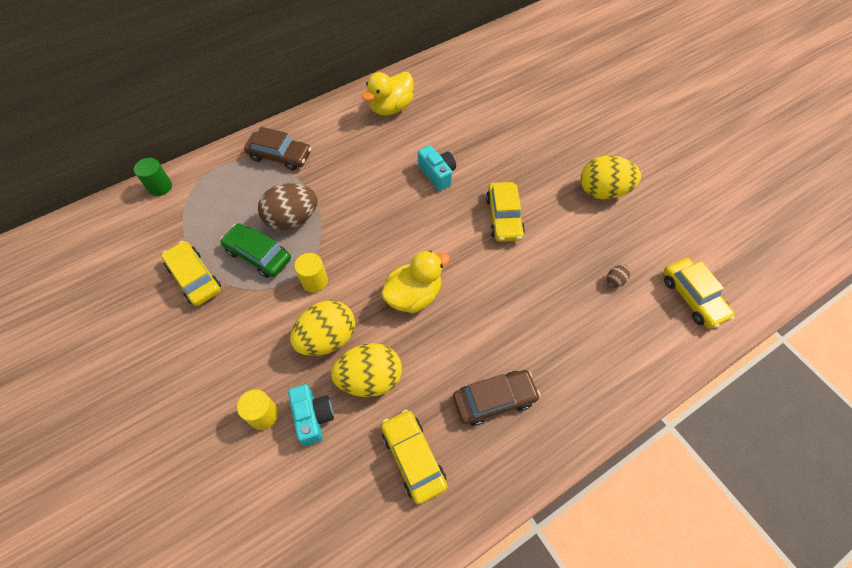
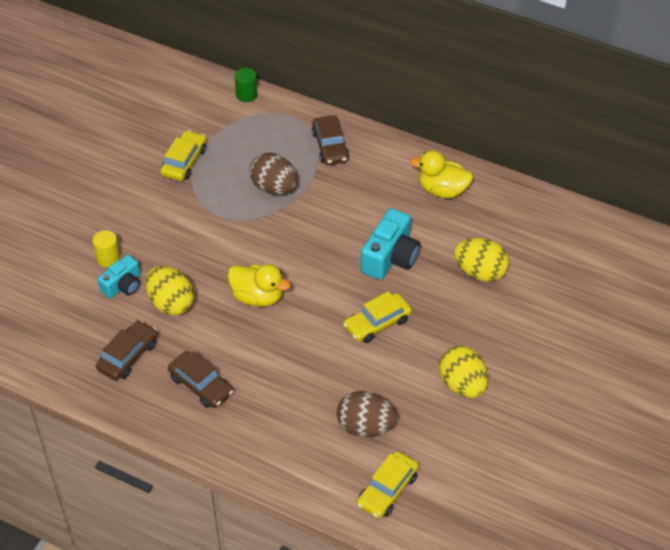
camera: 60 degrees right, 10 degrees down
(258, 255) = (228, 186): green car -> none
(314, 281) = (228, 230): yellow cylinder -> none
(327, 338) = (186, 263): yellow egg -> yellow egg (480, 272)
(413, 458) = (128, 356): yellow car -> brown car
(437, 174) = (390, 257): turquoise camera -> turquoise camera, size x1.57
(615, 280) = (366, 427): brown egg -> brown egg, size x2.36

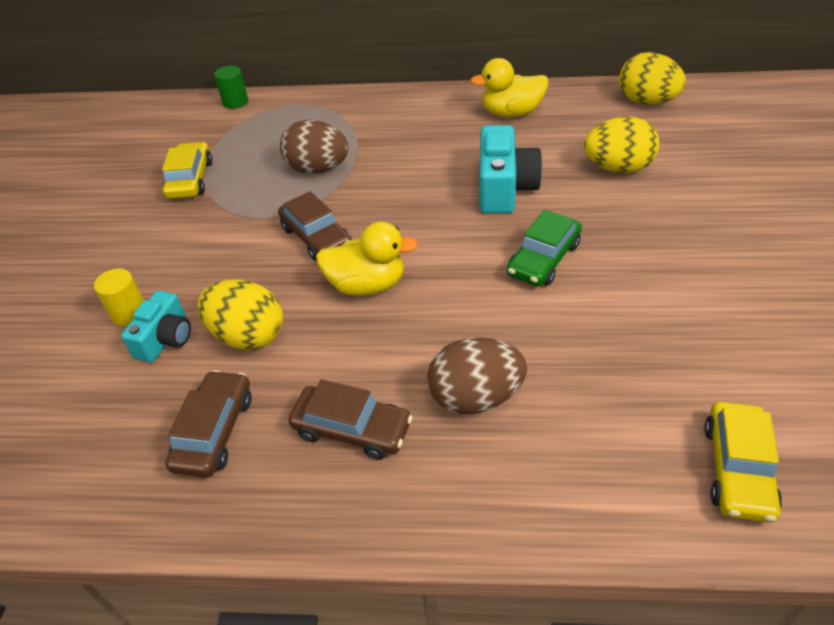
camera: 20 degrees left, 5 degrees down
(330, 146) = (359, 115): brown car -> brown car (316, 237)
(366, 427) = (631, 390): brown egg -> brown egg (475, 397)
(377, 323) = (543, 259): yellow car -> green car
(462, 385) = (707, 288): yellow egg -> yellow egg (647, 101)

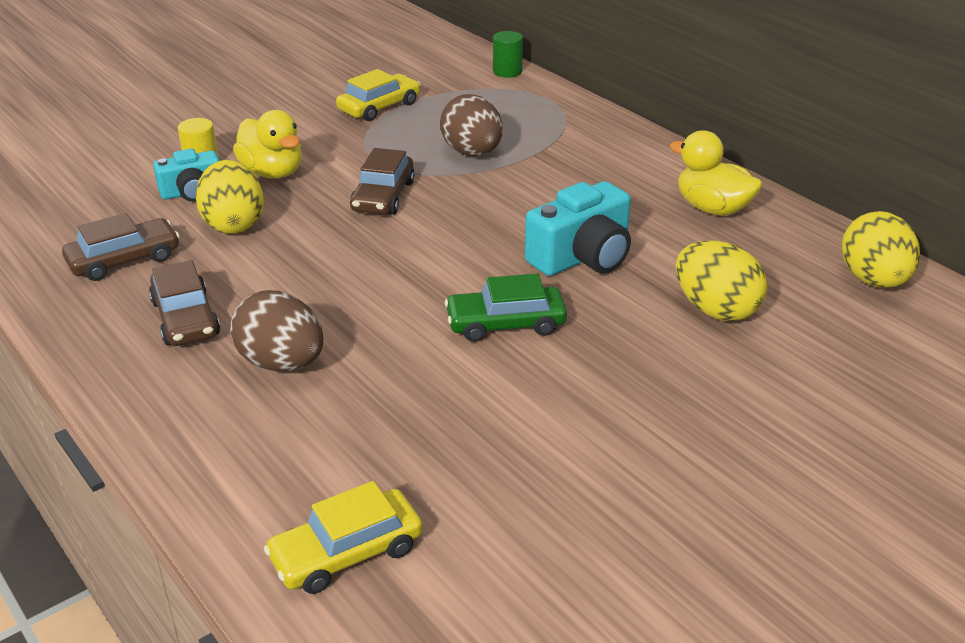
camera: 45 degrees right, 10 degrees down
(367, 285) = (354, 248): yellow duck -> yellow duck (272, 172)

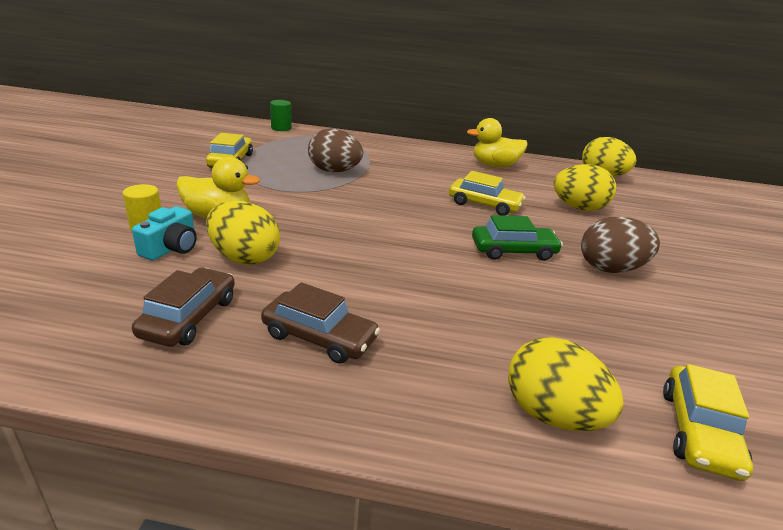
camera: 45 degrees left, 5 degrees down
(252, 467) = (552, 414): none -> yellow egg
(282, 363) = (441, 333): brown egg -> brown egg (610, 269)
(383, 196) = (322, 208): brown car -> none
(505, 324) = (513, 251): green car -> green car turned 135 degrees counterclockwise
(582, 257) = (484, 204): turquoise camera -> yellow car

